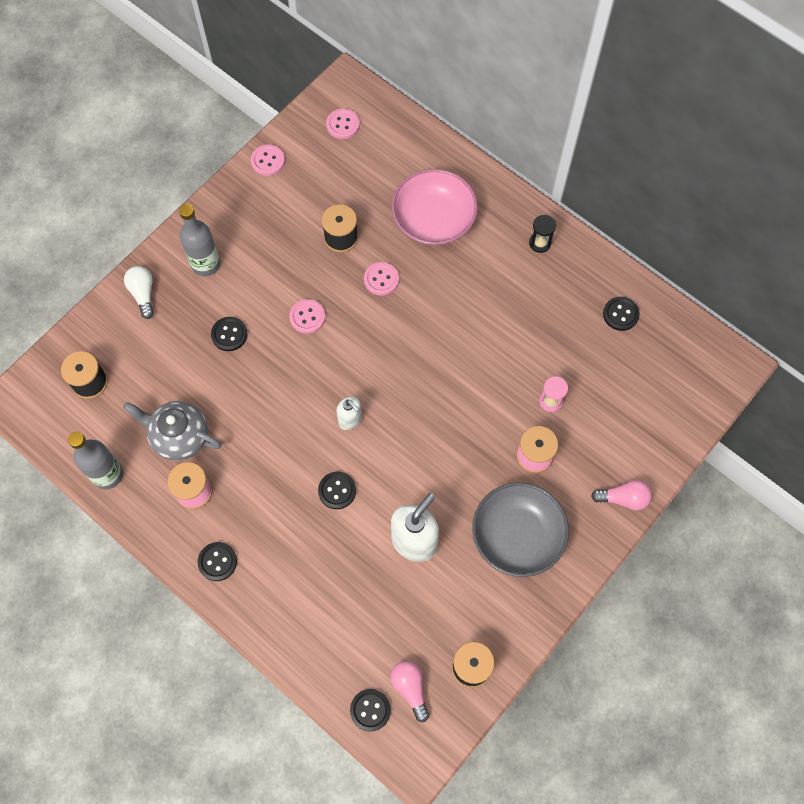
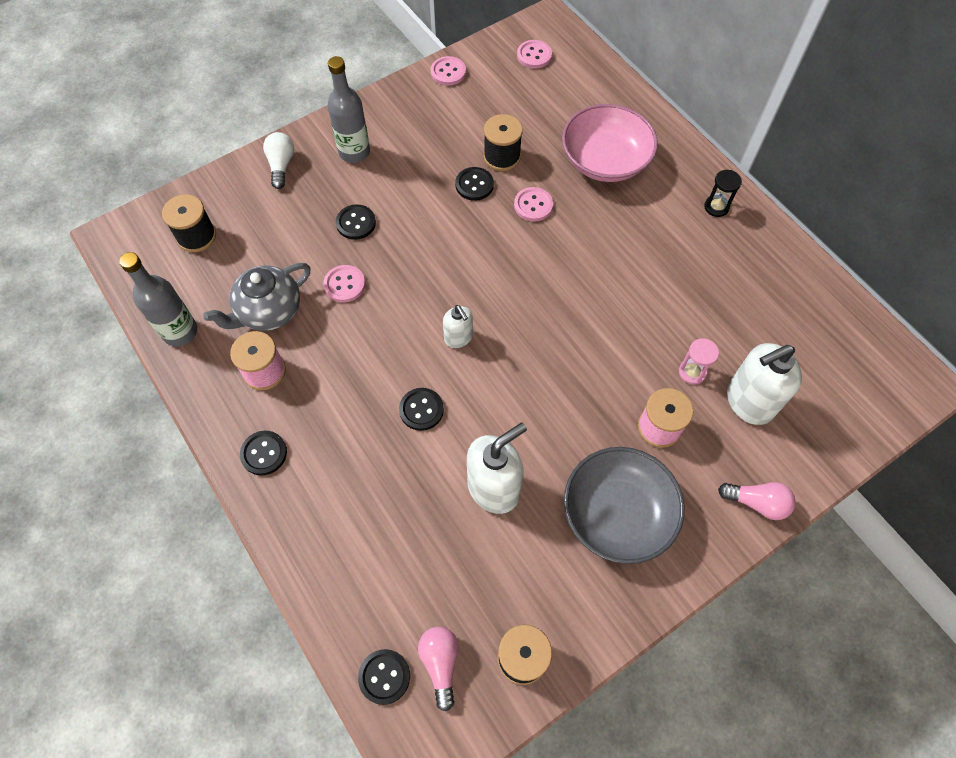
camera: 15 degrees right, 5 degrees down
(179, 437) = (269, 311): grey teapot -> grey teapot turned 75 degrees counterclockwise
(307, 317) = (443, 224): pink button -> pink button (344, 284)
(601, 415) = (748, 402): none -> white soap dispenser
(620, 314) = (793, 298): black button -> black button (474, 185)

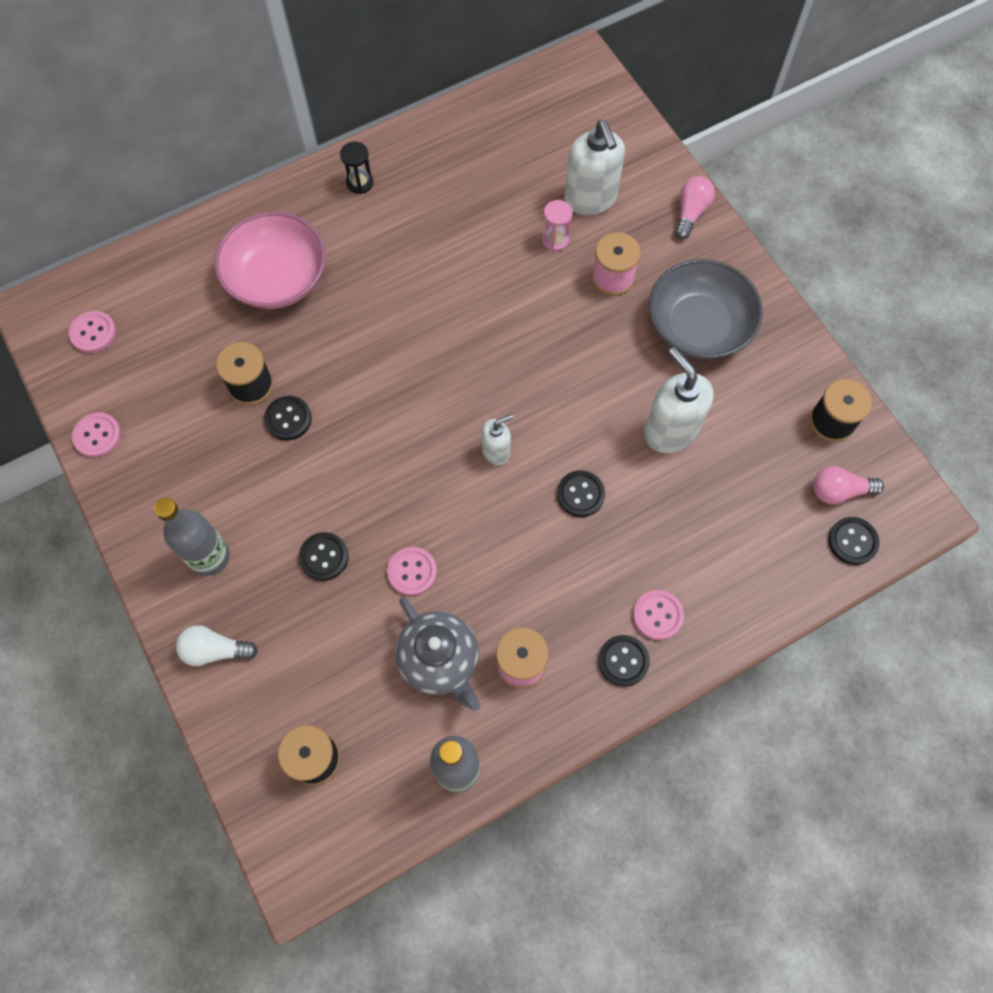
camera: 85 degrees left, 5 degrees up
(533, 205) = (329, 359): pink button -> pink button (657, 615)

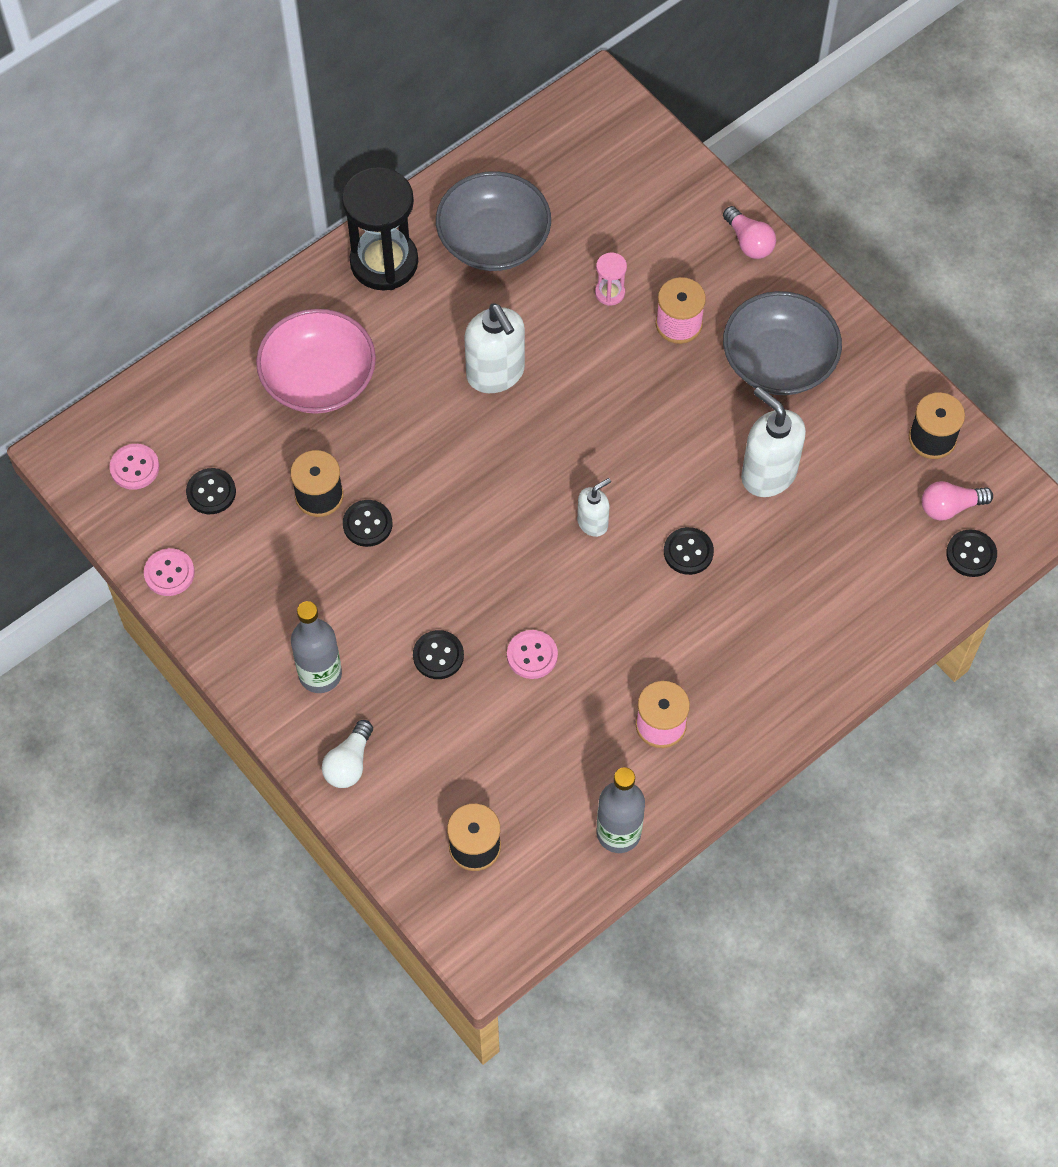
camera: 10 degrees left, 5 degrees down
(215, 650) = (349, 763): white light bulb -> white light bulb turned 60 degrees counterclockwise
(360, 183) = (384, 262): black hourglass -> black hourglass, size x2.28
(440, 660) = (579, 735): grey teapot -> none
(461, 177) = (494, 240): none -> grey bowl
(590, 199) = (639, 243): white soap dispenser -> white soap dispenser (496, 373)
(623, 661) = (762, 705): black button -> black button (211, 492)
(657, 615) = (788, 657): pink button -> none
(691, 213) = (749, 242): pink light bulb -> pink light bulb turned 135 degrees clockwise

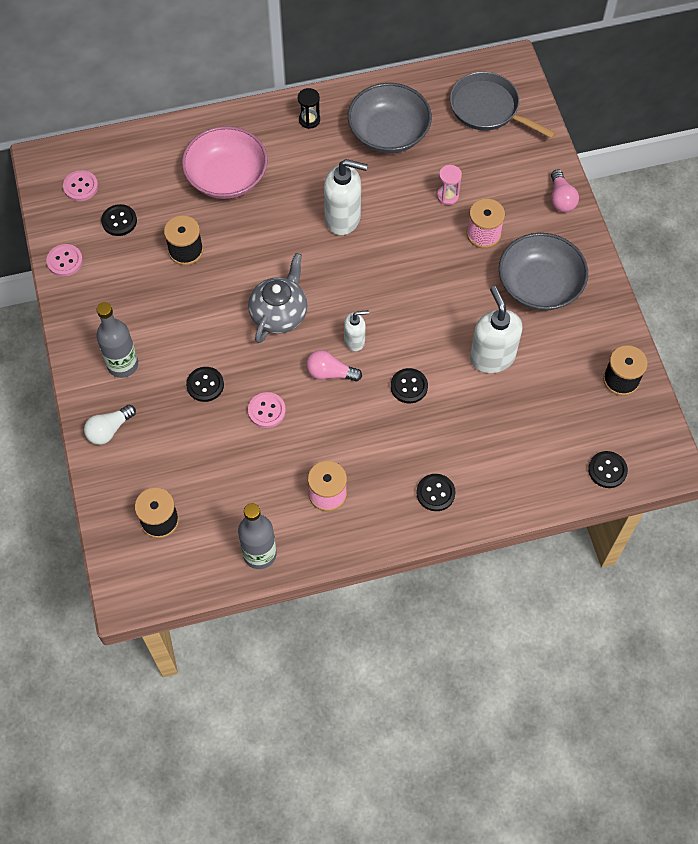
camera: 25 degrees right, 0 degrees up
(367, 524) = (206, 281): black button -> black button (435, 493)
(384, 262) = (309, 120): black hourglass -> black hourglass, size x0.44
(482, 528) = (279, 314): none -> grey teapot
(496, 373) = (343, 218): white soap dispenser -> white soap dispenser turned 75 degrees counterclockwise
(601, 160) = (488, 109): none -> grey pan
(950, 507) = (609, 431): pink light bulb -> pink light bulb (330, 373)

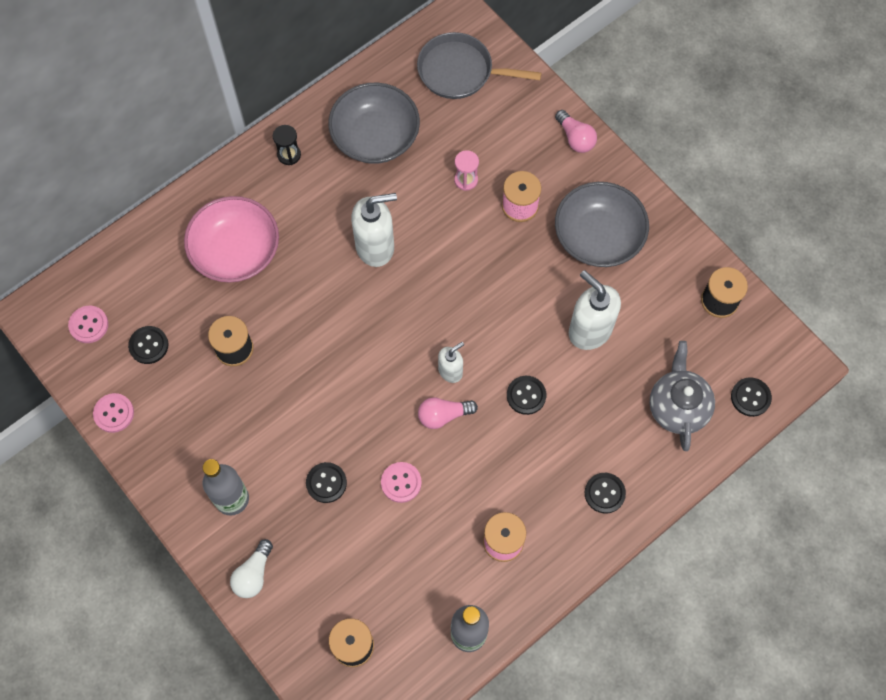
camera: 25 degrees left, 5 degrees up
(279, 314) = (362, 375): grey teapot -> grey teapot (677, 407)

